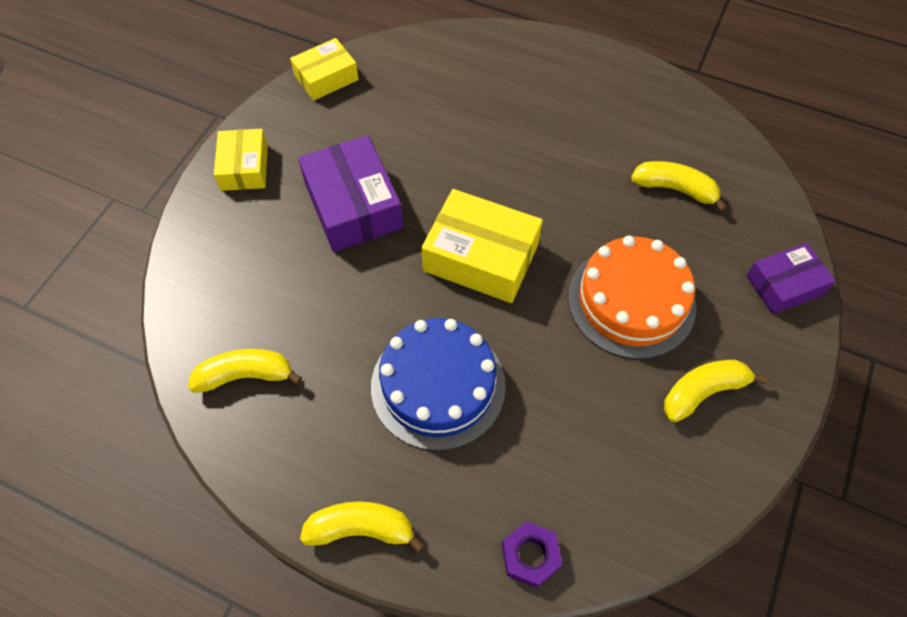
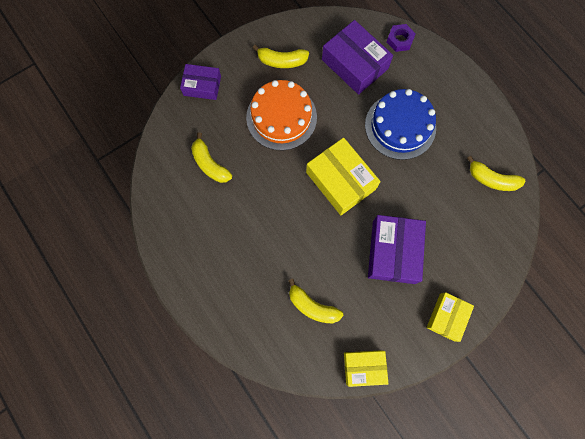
camera: 150 degrees left, 15 degrees up
(361, 529) = (465, 84): yellow banana -> yellow banana (312, 306)
(580, 456) = (354, 64): none -> purple box

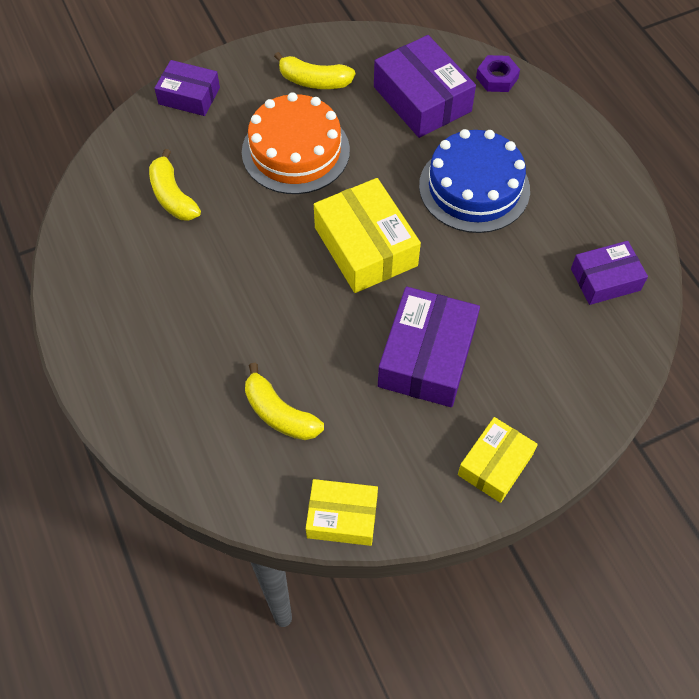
camera: 10 degrees right, 15 degrees down
(491, 179) = (605, 279): yellow banana -> purple box

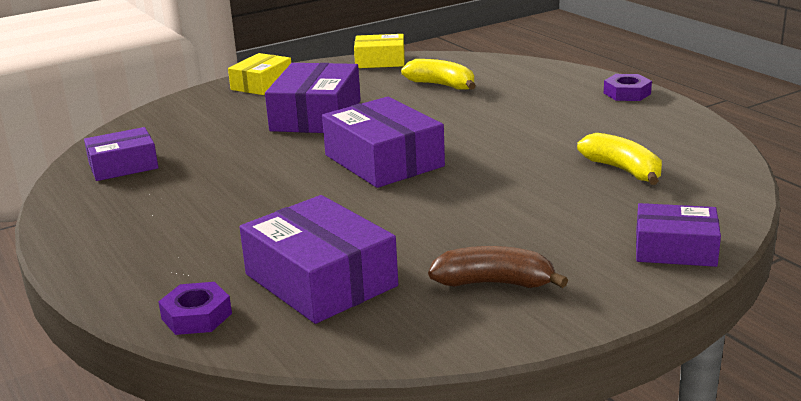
camera: 175 degrees right, 35 degrees down
(91, 347) = (627, 93): none -> purple nut
(295, 151) = (491, 215): orange cake -> none
(314, 81) = (494, 283): yellow banana -> brown banana
(365, 246) = (384, 161): yellow box -> purple box
(474, 187) = (254, 209): blue cake -> none

